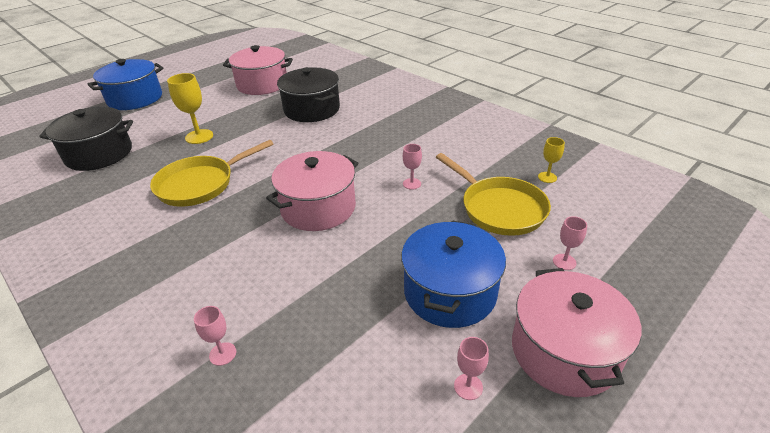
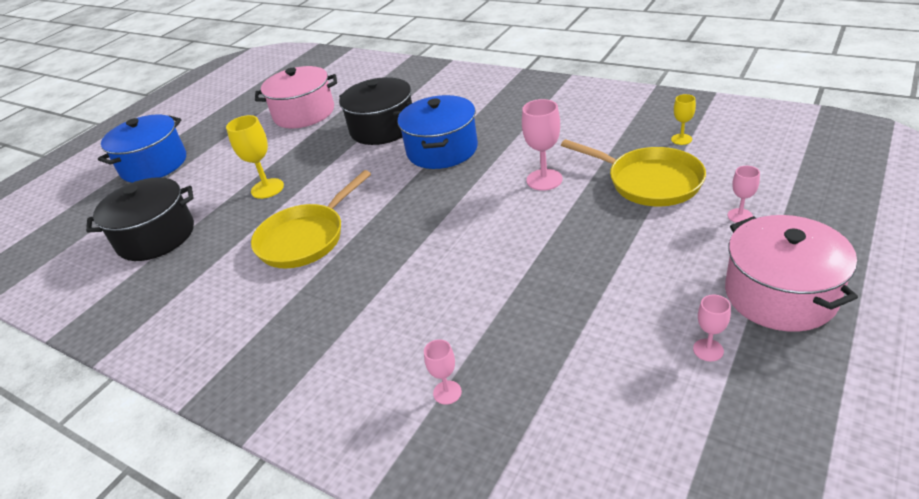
camera: 10 degrees left, 0 degrees up
(318, 208) = (457, 229): pink pot -> none
(412, 184) = (544, 180): pink goblet -> pink goblet, size x1.73
(450, 292) = (644, 273): blue pot -> blue pot (442, 150)

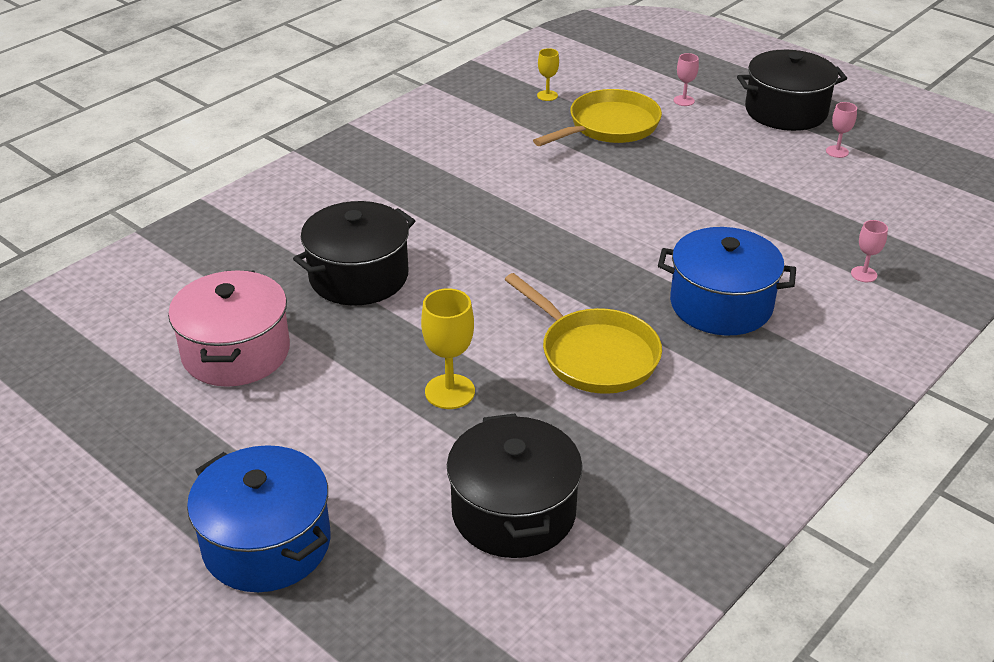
camera: 85 degrees left, 0 degrees up
(442, 150) = (458, 234): blue pot -> blue pot (721, 304)
(544, 180) = (570, 178): pink goblet -> none
(780, 295) = (786, 111): pink pot -> black pot

